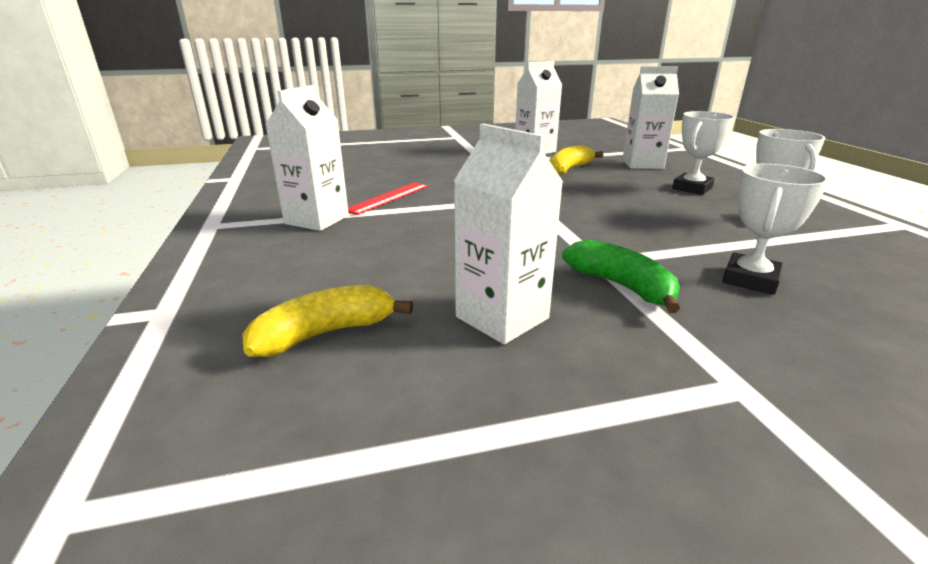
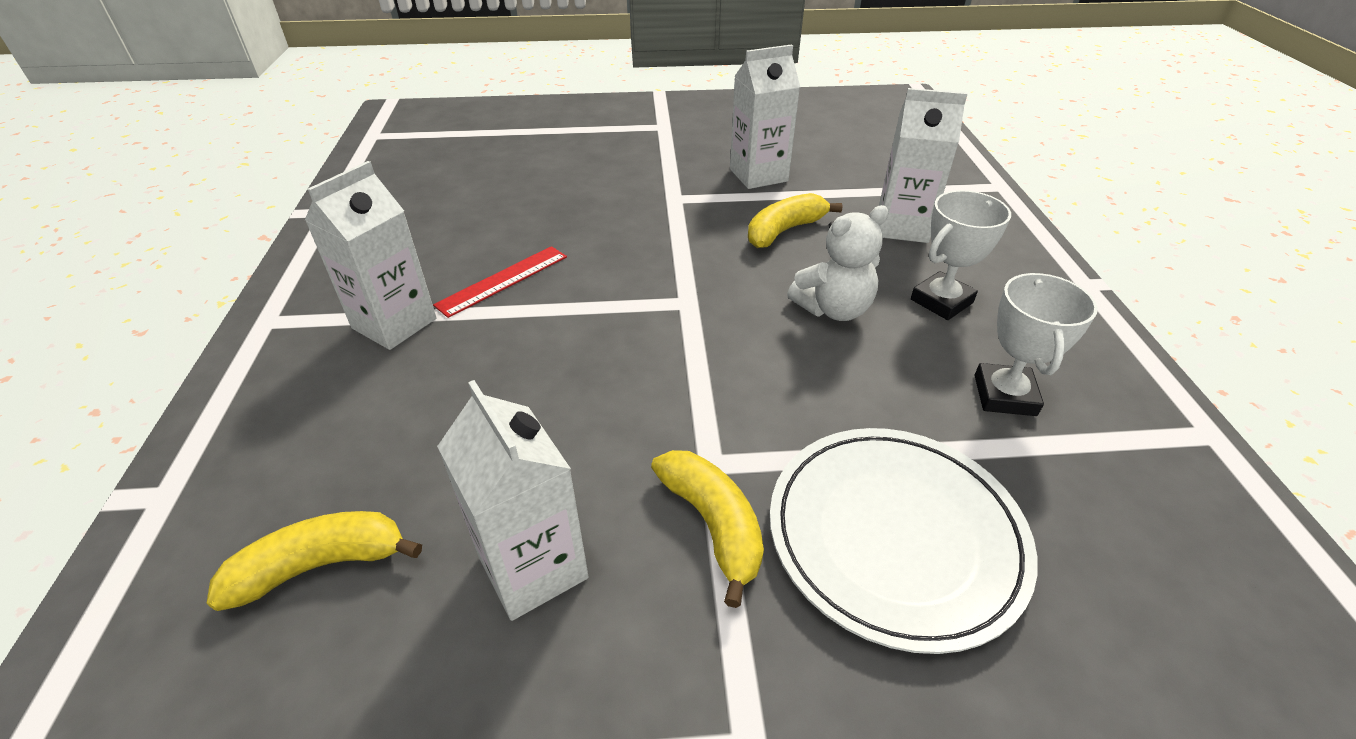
camera: 10 degrees right, 15 degrees up
(621, 286) = (713, 525): green banana -> yellow banana
(626, 195) = (833, 309): none -> white teddy bear
(750, 279) = (895, 536): white trophy -> white plate

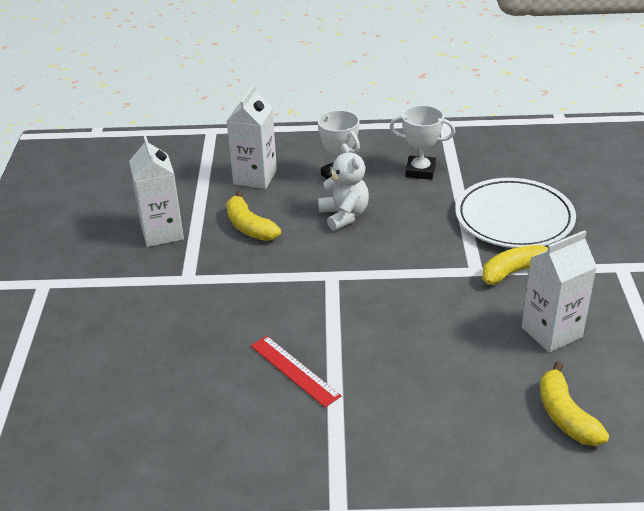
camera: 85 degrees left, 5 degrees down
(394, 323) = (346, 427): white carton -> none

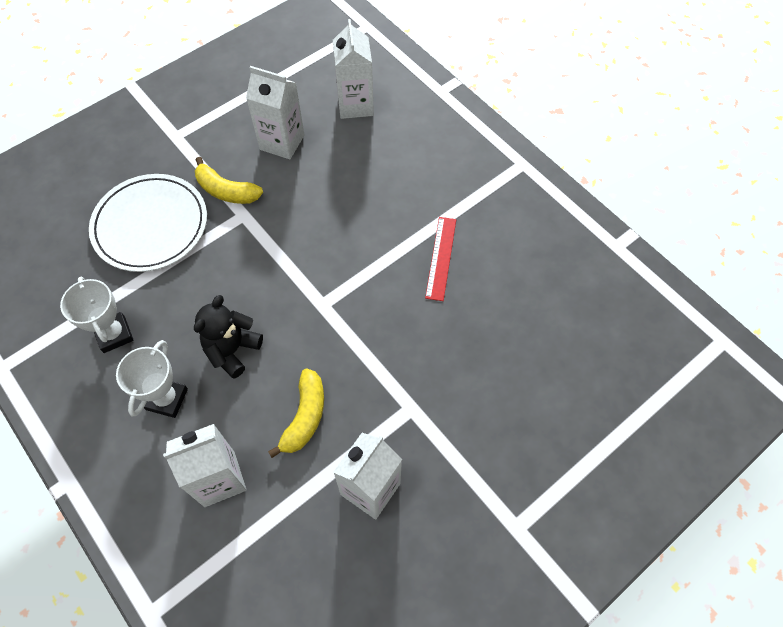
camera: 130 degrees left, 25 degrees up
(344, 216) = (232, 350): white teddy bear -> black teddy bear
(565, 416) = (355, 105): yellow banana -> white carton

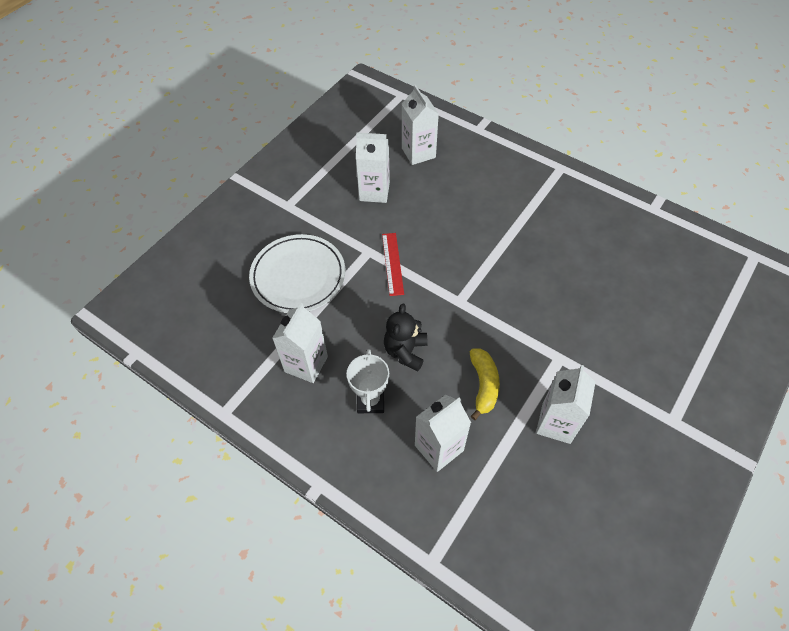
camera: 15 degrees left, 5 degrees down
(114, 334) = (306, 364): white trophy -> white carton
(226, 191) = (347, 237): yellow banana -> none
(441, 258) = (532, 247): red ruler -> red ruler (392, 263)

